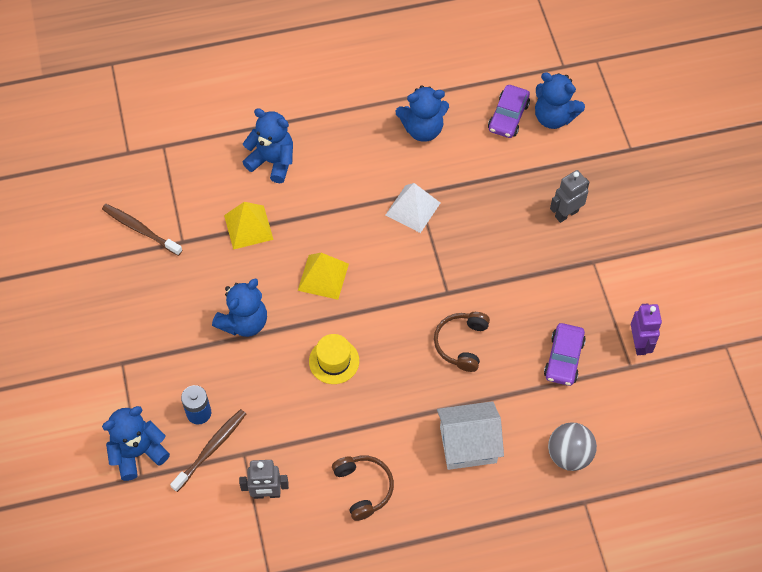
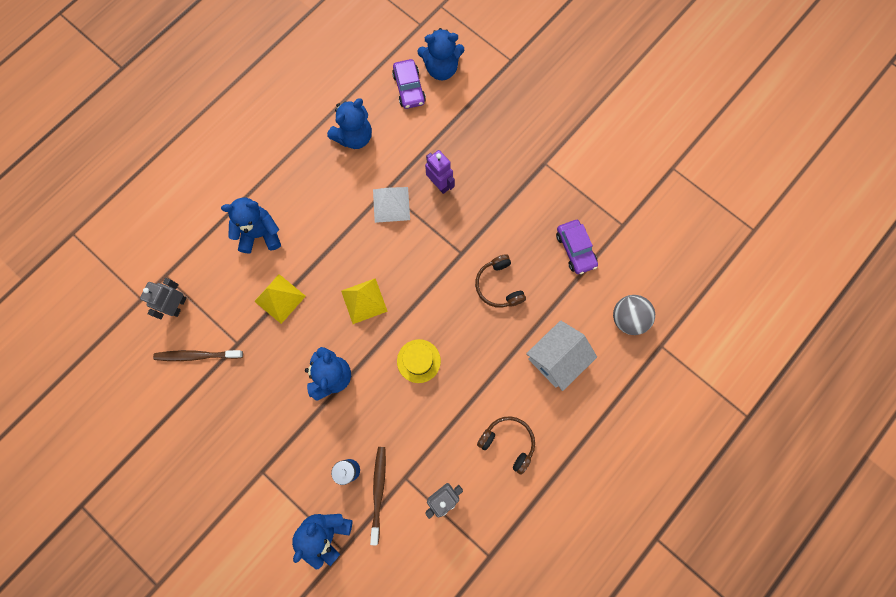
camera: 35 degrees left, 15 degrees up
(566, 213) = (501, 138): grey robot -> grey robot (178, 305)
(639, 344) = (617, 204): purple robot -> purple robot (440, 184)

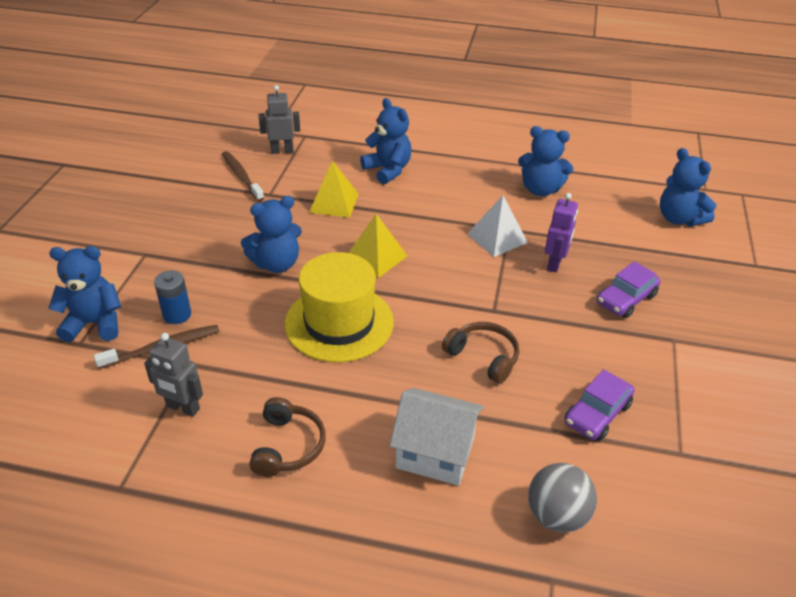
camera: 60 degrees right, 35 degrees down
(409, 88) = (631, 205): purple car -> purple car (626, 299)
(418, 361) = (339, 323): yellow hat -> yellow hat, size x1.88
(498, 285) = (483, 357): brown headphones -> brown headphones turned 90 degrees clockwise

